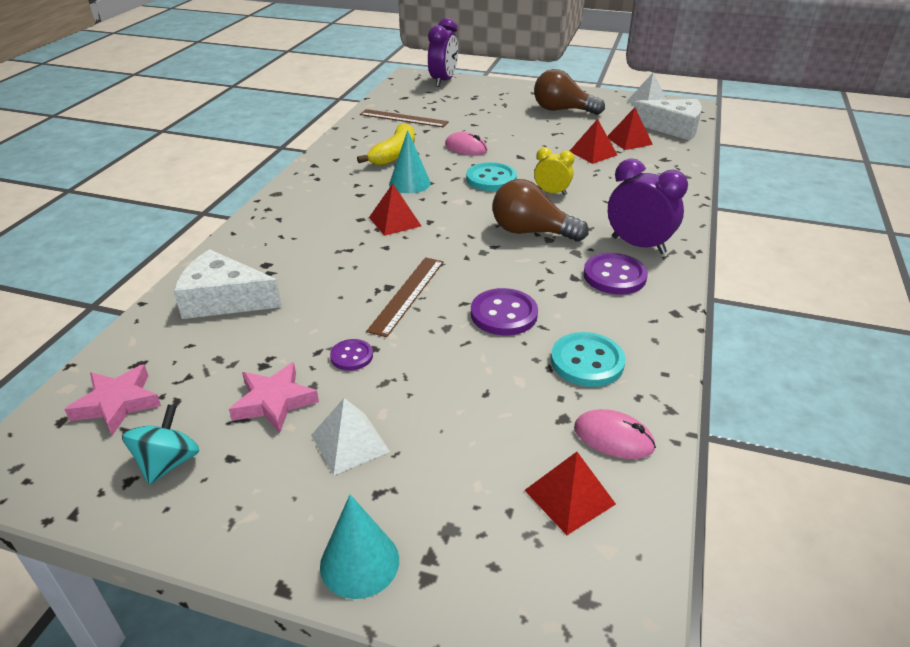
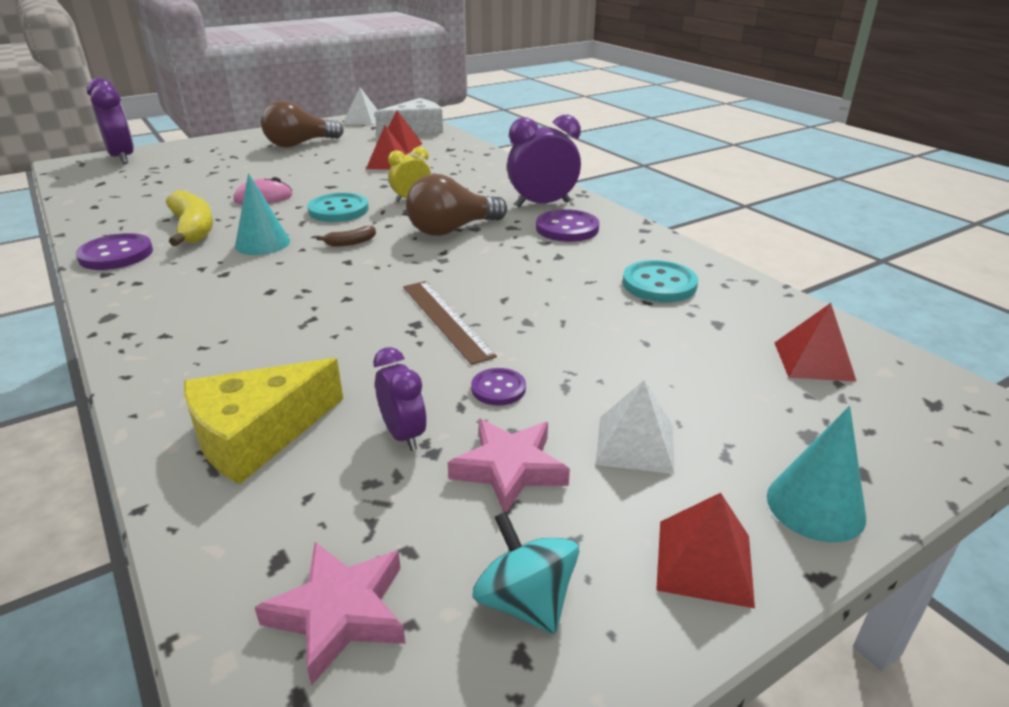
camera: 50 degrees left, 5 degrees down
(224, 299) = (256, 434): white cheese -> yellow cheese
(269, 346) = (403, 435): none -> purple clock
(395, 221) = (312, 276): red pyramid -> red pyramid (704, 562)
(403, 118) = (139, 199): brown ruler -> none
(454, 208) = (350, 243): none -> brown banana
(504, 314) = (548, 289): purple button -> purple button (116, 254)
(613, 438) = (762, 314): pink mouse -> none

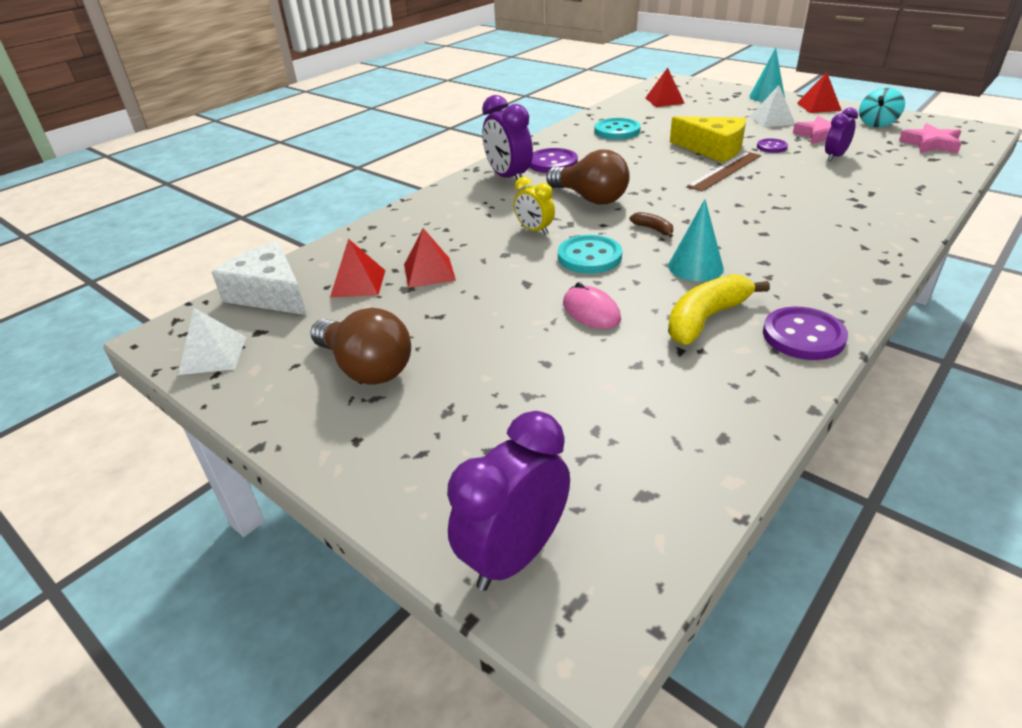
camera: 105 degrees left, 5 degrees up
(256, 434) = (888, 185): yellow cheese -> yellow cheese (713, 149)

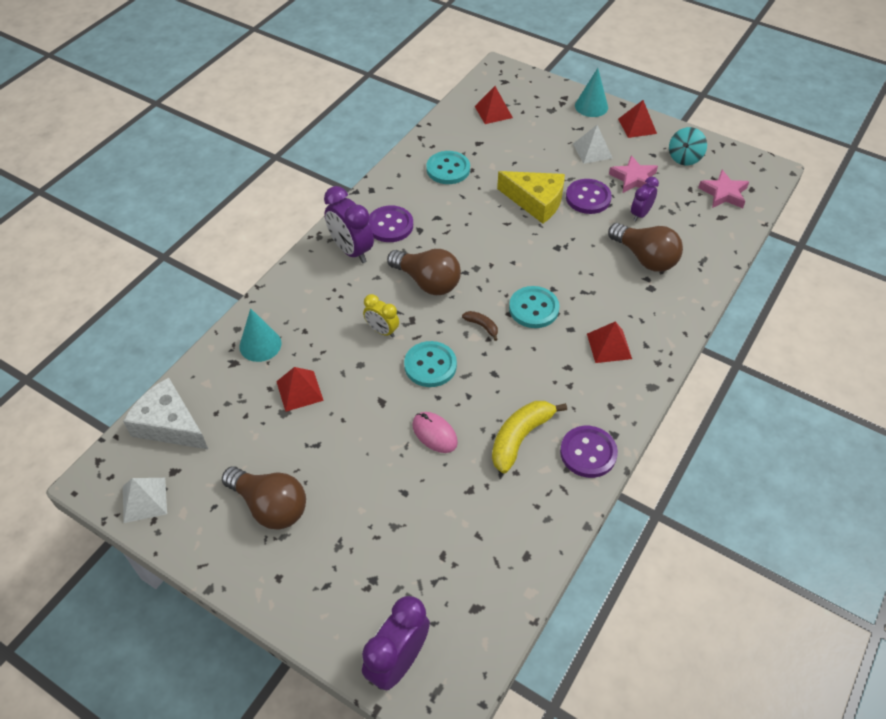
camera: 10 degrees left, 15 degrees up
(358, 283) = (242, 407): red pyramid -> red pyramid (609, 346)
(695, 267) = (514, 375): turquoise cone -> turquoise cone (260, 345)
(716, 218) = (533, 308): none -> turquoise button
(725, 171) = (545, 237): brown ruler -> none
(771, 147) = (588, 198): purple button -> purple button, size x1.70
(847, 184) = (645, 258): none -> brown light bulb

